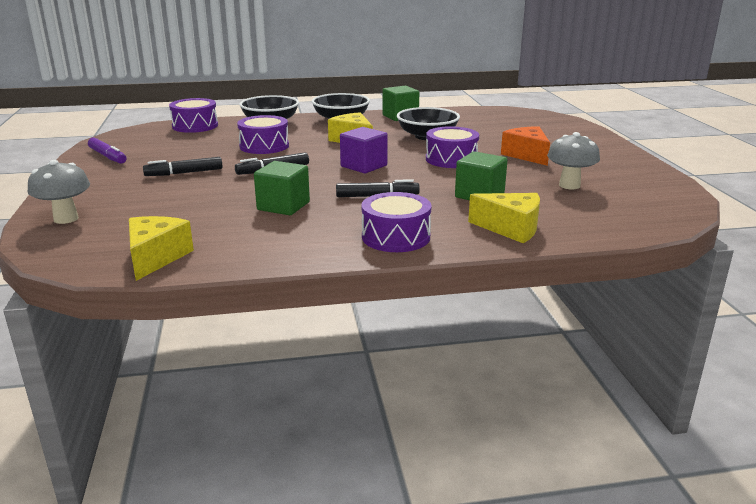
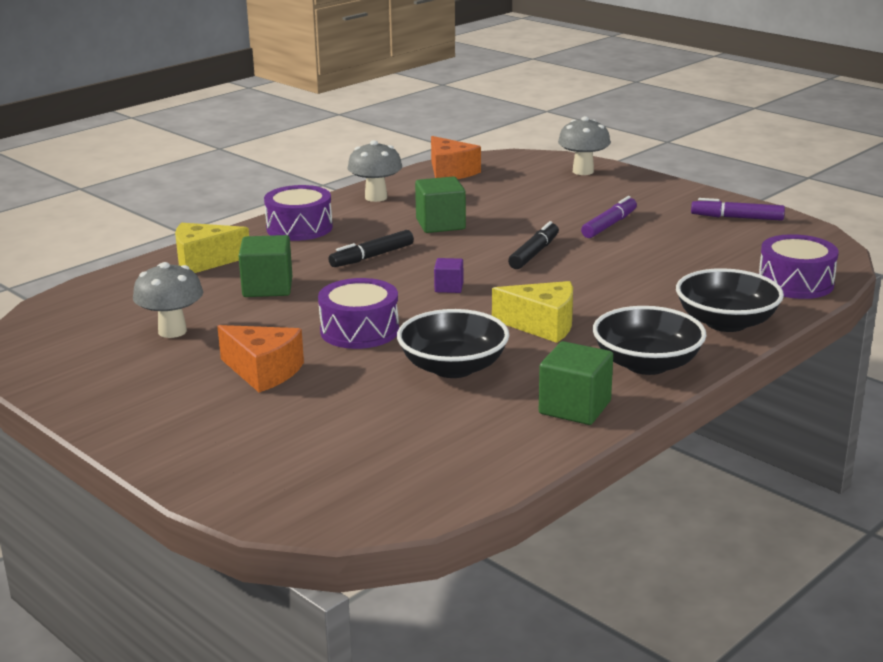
camera: 145 degrees right, 0 degrees up
(156, 257) = (450, 172): yellow cheese -> orange cheese
(184, 173) = (609, 225): black marker -> purple marker
(264, 146) = (623, 280): purple drum -> none
(280, 249) = (376, 197): none -> grey mushroom
(364, 166) = (449, 287): purple cube -> purple cube, size x0.56

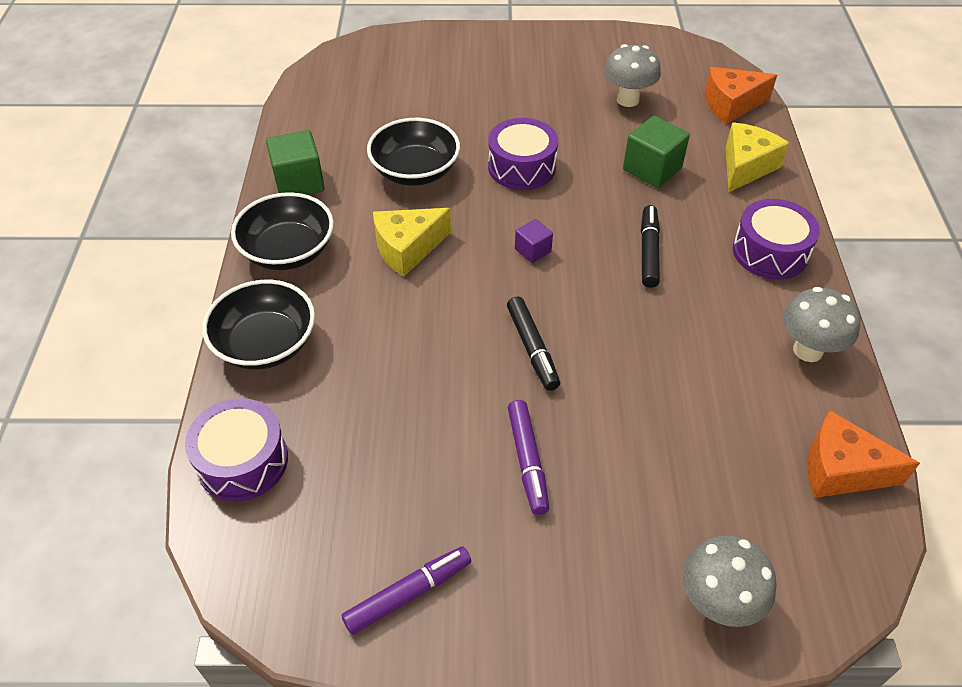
camera: 135 degrees right, 25 degrees up
(263, 371) = (520, 104): orange cheese -> orange cheese (731, 105)
(440, 224) = (677, 342): green cube -> none

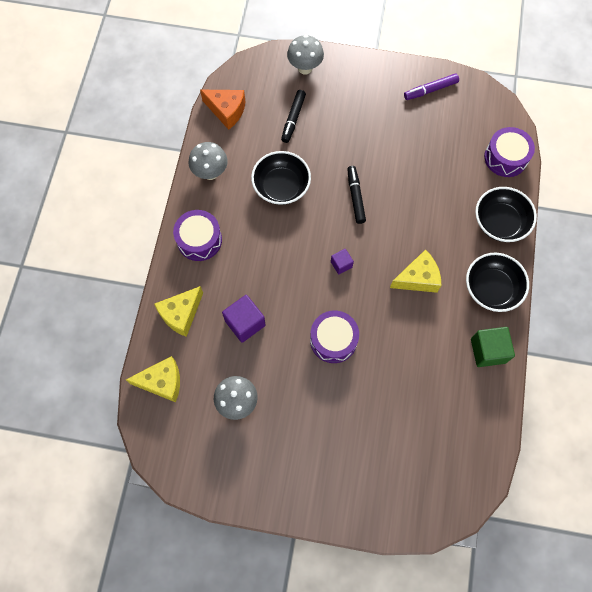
camera: 170 degrees left, 20 degrees up
(415, 171) = (407, 348): black bowl -> black bowl (281, 186)
(528, 461) = (370, 137): purple marker -> none
(648, 251) = (271, 252): black marker -> black marker (293, 119)
(652, 169) = (245, 323): green cube -> purple cube
(731, 105) = (162, 382): orange cheese -> yellow cheese

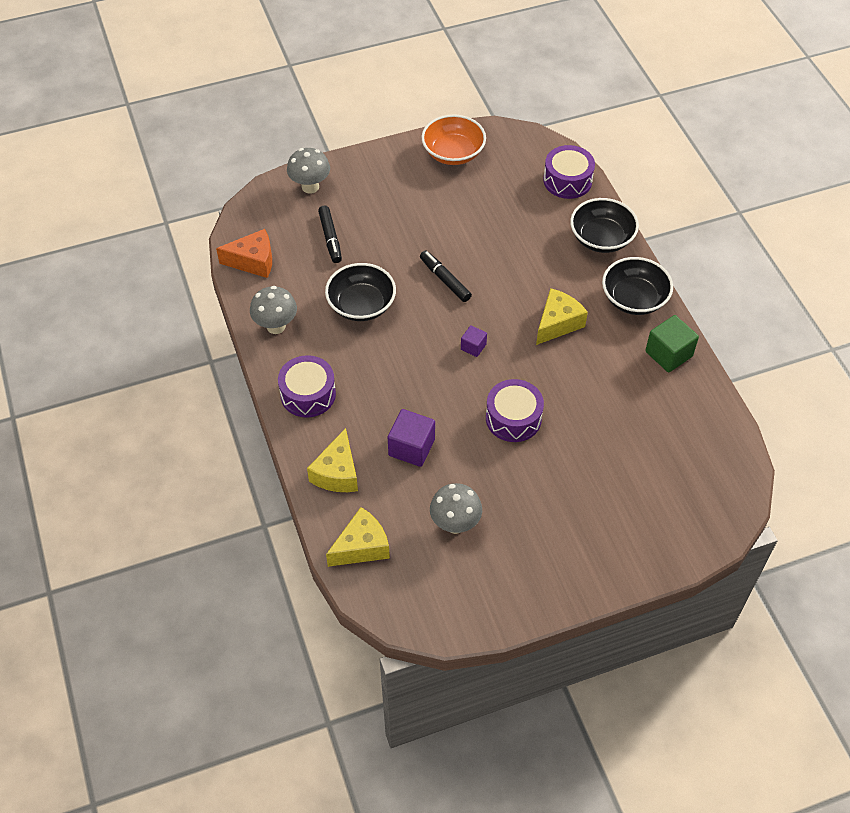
camera: 30 degrees left, 15 degrees down
(430, 90) = (453, 153): purple marker -> orange bowl

